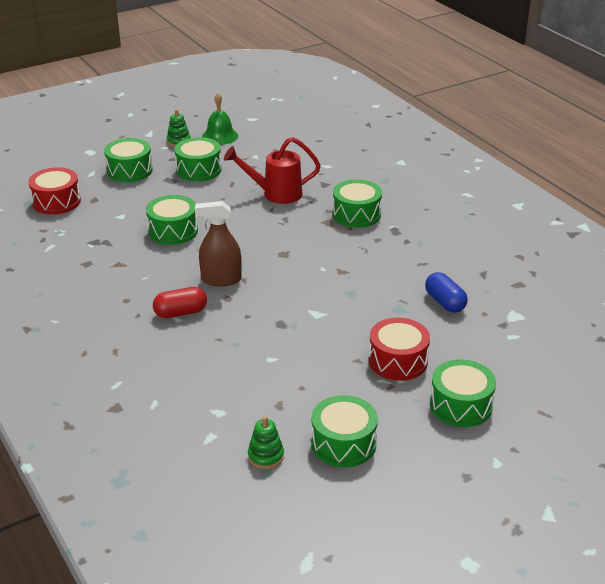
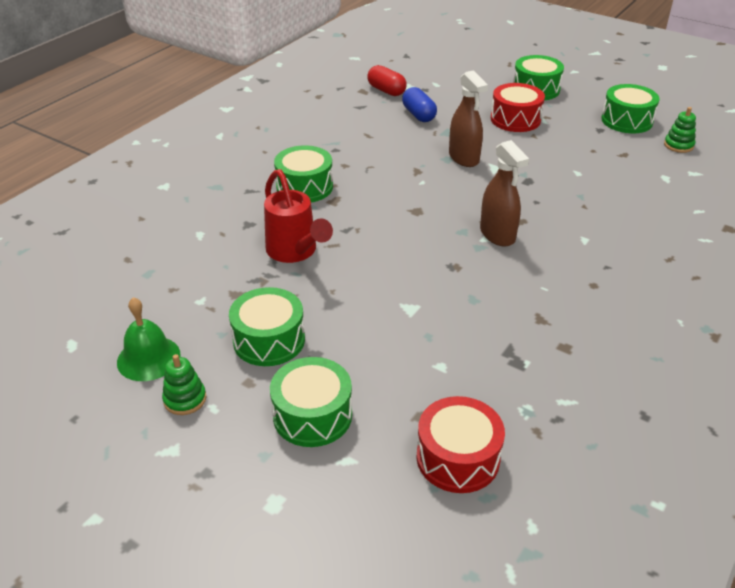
camera: 115 degrees left, 5 degrees up
(173, 231) = (438, 303): green drum -> none
(180, 313) = (574, 240): red capsule -> red capsule (386, 91)
(345, 302) = (464, 158): none -> brown spray bottle
(445, 302) = (418, 115): blue capsule -> blue capsule turned 60 degrees counterclockwise

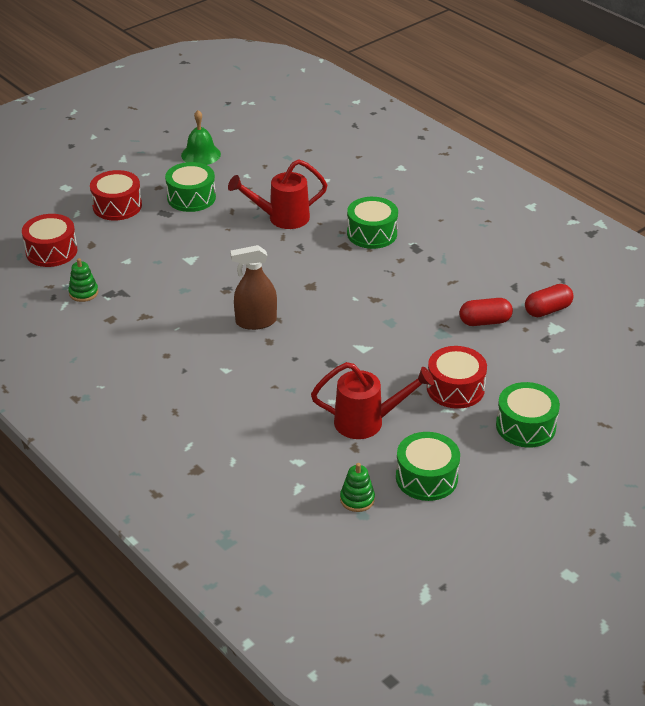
camera: 105 degrees right, 0 degrees up
(185, 399) = (158, 165): green stacking toy -> green stacking toy (83, 293)
(312, 415) = (117, 206): green drum -> red drum
(418, 115) = (485, 321): blue capsule -> red capsule
(464, 158) = (387, 332): brown spray bottle -> none
(589, 152) = (368, 422): none -> red watering can

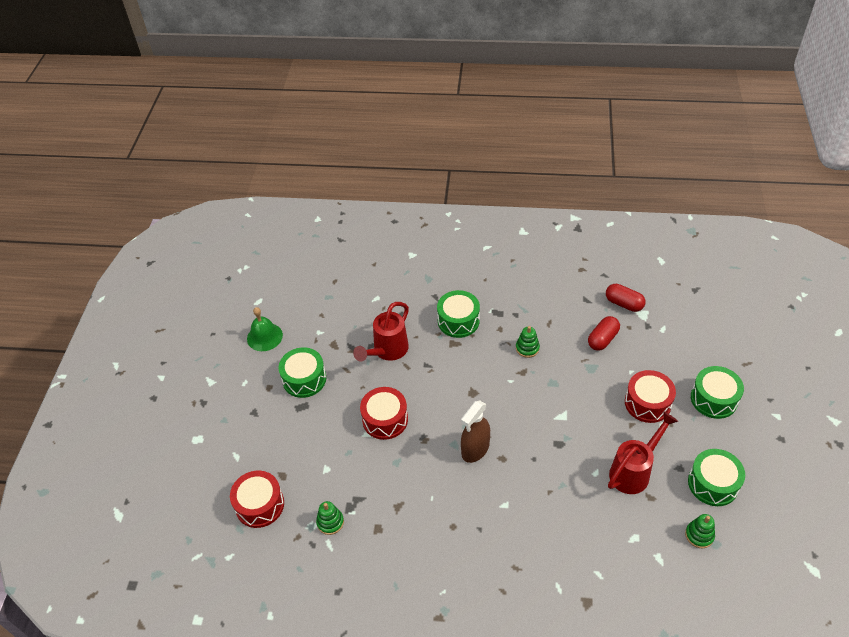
camera: 40 degrees left, 10 degrees up
(117, 206) = (259, 426): red drum -> red drum (385, 419)
(404, 286) = (527, 348): none -> green stacking toy
(547, 310) = (624, 304): red capsule -> red capsule turned 75 degrees counterclockwise

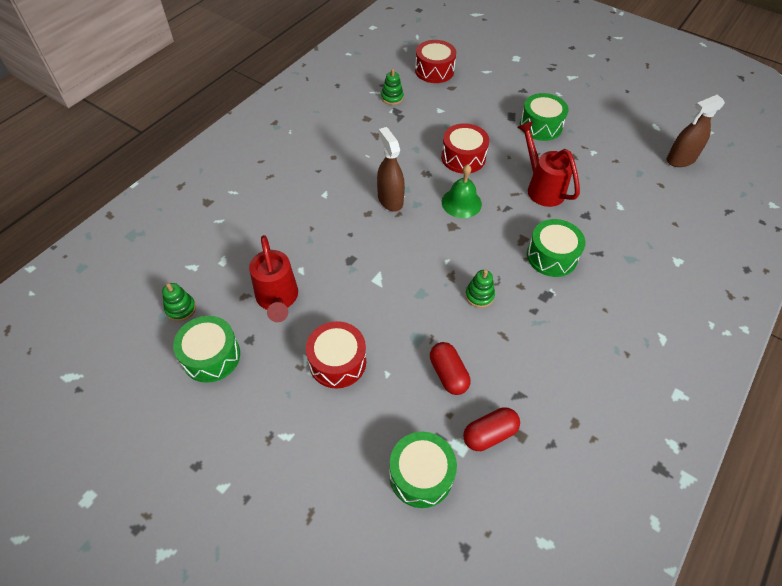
camera: 115 degrees right, 5 degrees up
(264, 337) = (606, 118): green bell -> green bell (461, 203)
(295, 276) = (680, 159): none -> brown spray bottle
(714, 399) = (293, 433): green drum -> green drum (421, 475)

